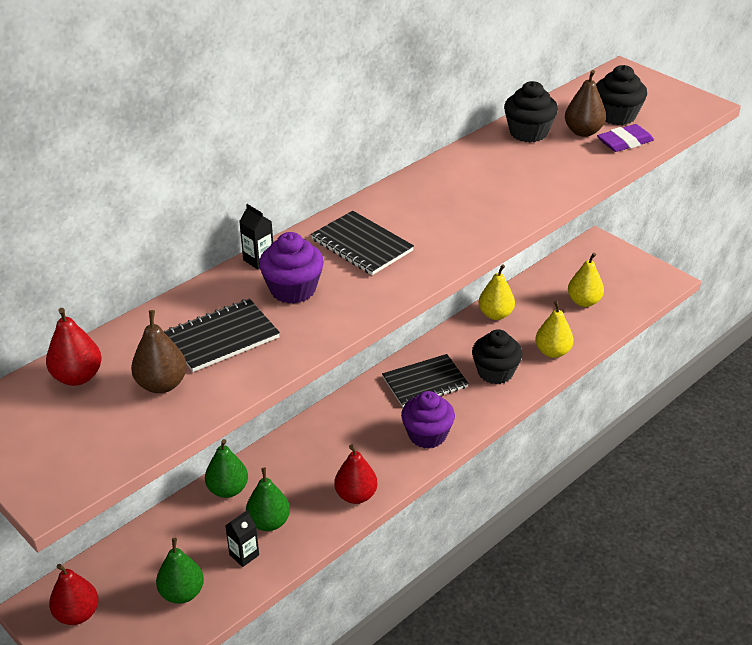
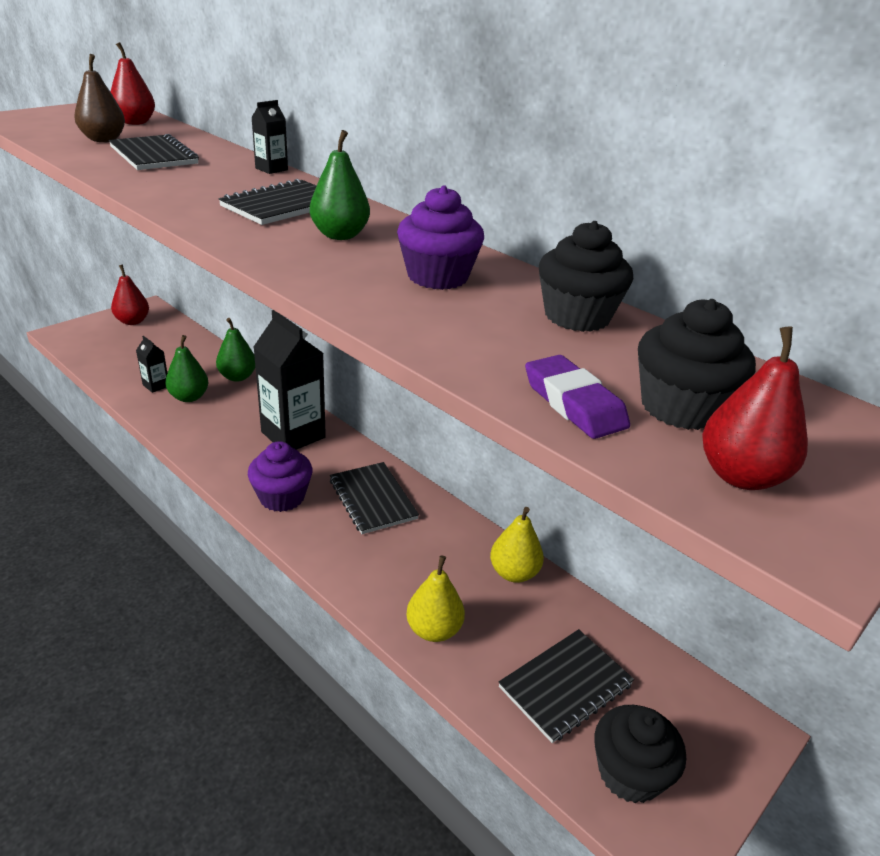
camera: 85 degrees right, 5 degrees down
(182, 593) = (129, 359): green pear -> green pear (340, 235)
(293, 289) = (214, 178): purple cupcake -> purple cupcake (437, 277)
(336, 436) = (293, 435): none -> black carton
(356, 495) = (204, 445): red pear -> red pear (741, 476)
(495, 372) = (390, 563): black cupcake -> black cupcake (629, 773)
(583, 132) = (598, 364): brown pear -> none
(584, 301) = (565, 686): yellow pear -> black notebook

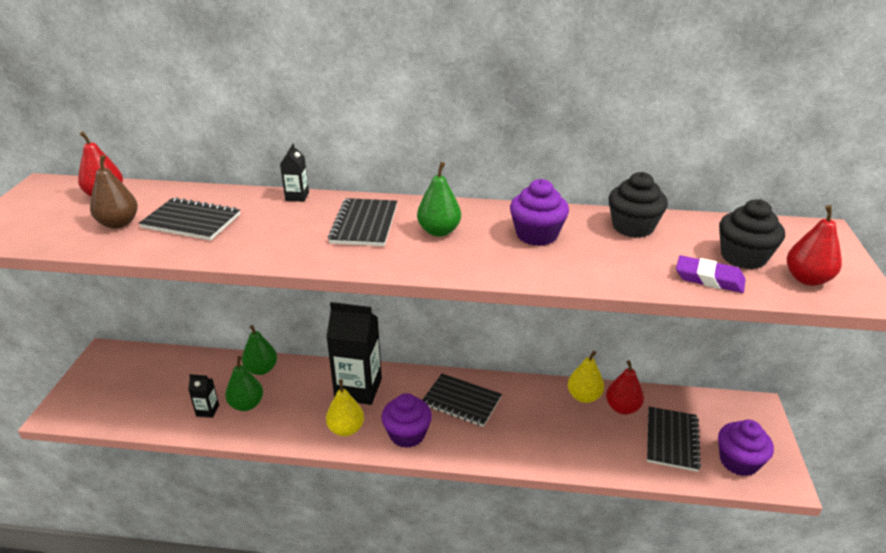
camera: 35 degrees left, 0 degrees up
(132, 321) = (108, 370): red pear -> red pear (622, 408)
(434, 630) = (585, 455): yellow pear -> yellow pear (346, 429)
(629, 773) = (738, 461): black cupcake -> purple cupcake

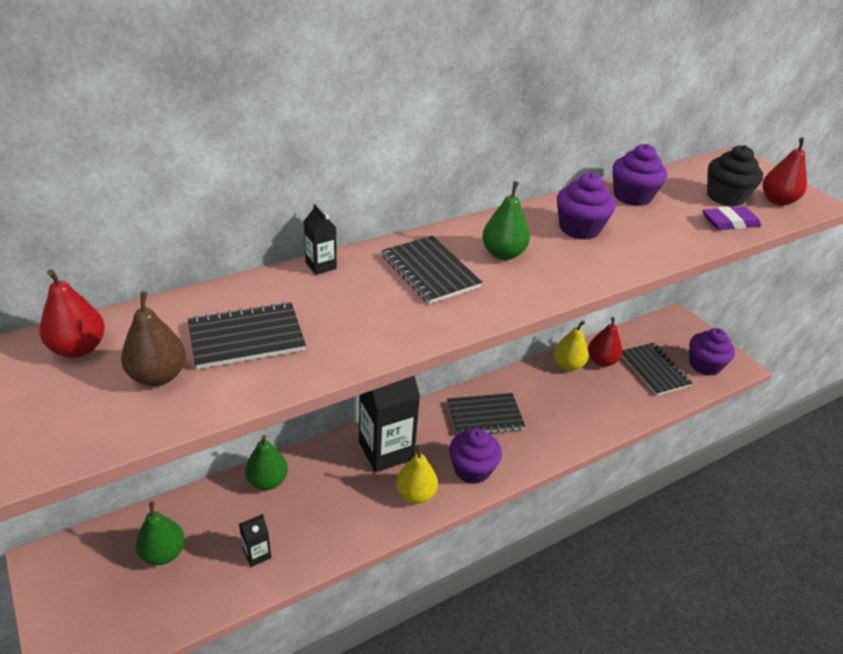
camera: 40 degrees left, 5 degrees up
(247, 404) = (293, 525): green pear -> green pear (163, 553)
(633, 227) = (632, 196): black cupcake -> purple cupcake

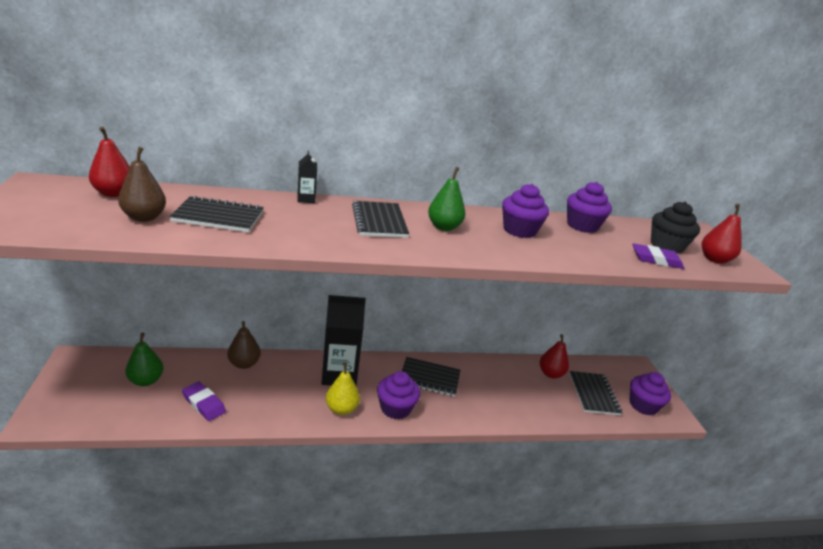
camera: 20 degrees right, 10 degrees down
(257, 554) = (204, 404): black carton -> purple eraser
(267, 481) = (244, 364): green pear -> brown pear
(568, 365) = (520, 367): yellow pear -> none

